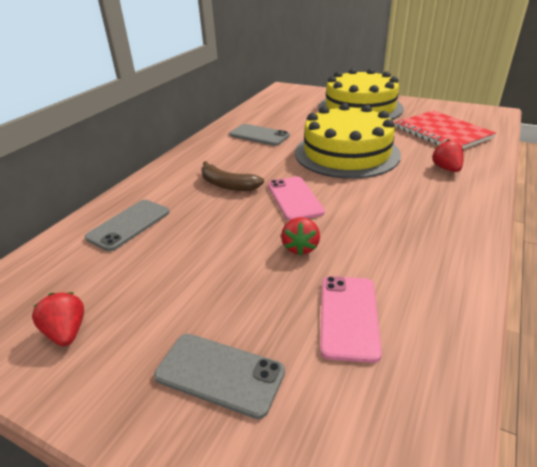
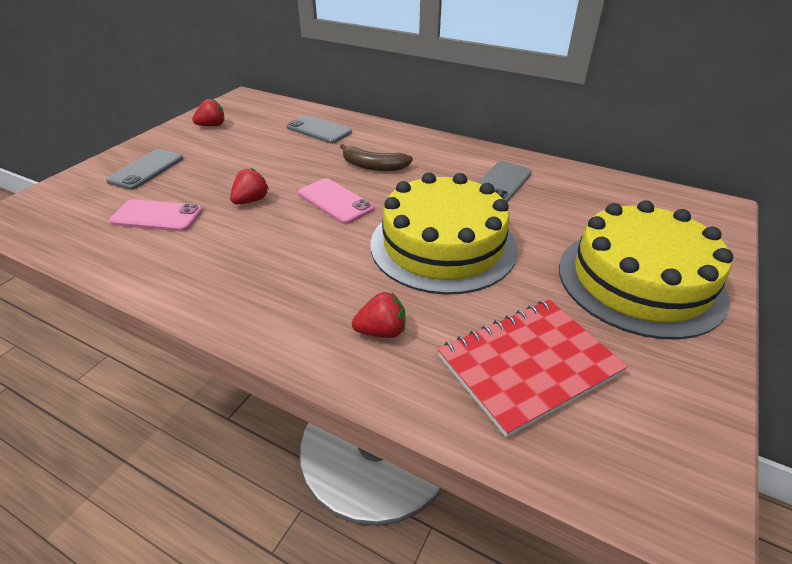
camera: 90 degrees right, 5 degrees up
(227, 185) = (373, 166): brown banana -> brown banana turned 105 degrees counterclockwise
(294, 198) = (335, 201): pink phone -> pink phone turned 60 degrees clockwise
(300, 247) = (251, 200): red strawberry -> red strawberry turned 120 degrees clockwise

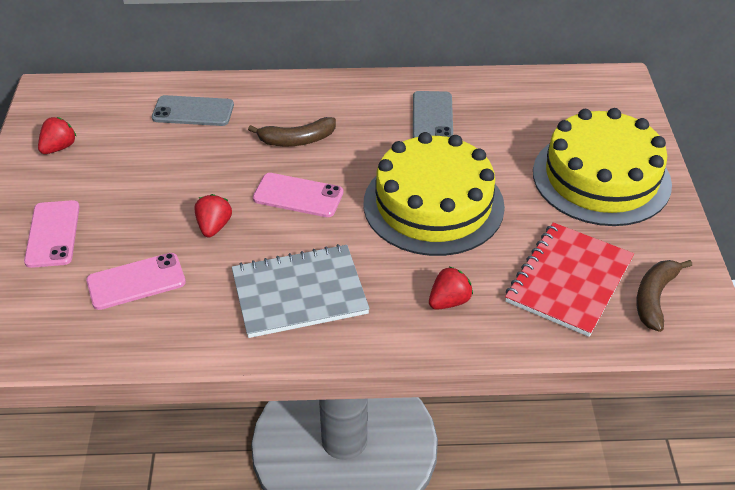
camera: 30 degrees left, 5 degrees up
(146, 169) = (52, 234): grey phone -> pink phone
(259, 270) = (299, 293): none -> grey notebook
(626, 430) = (654, 298): none -> brown banana

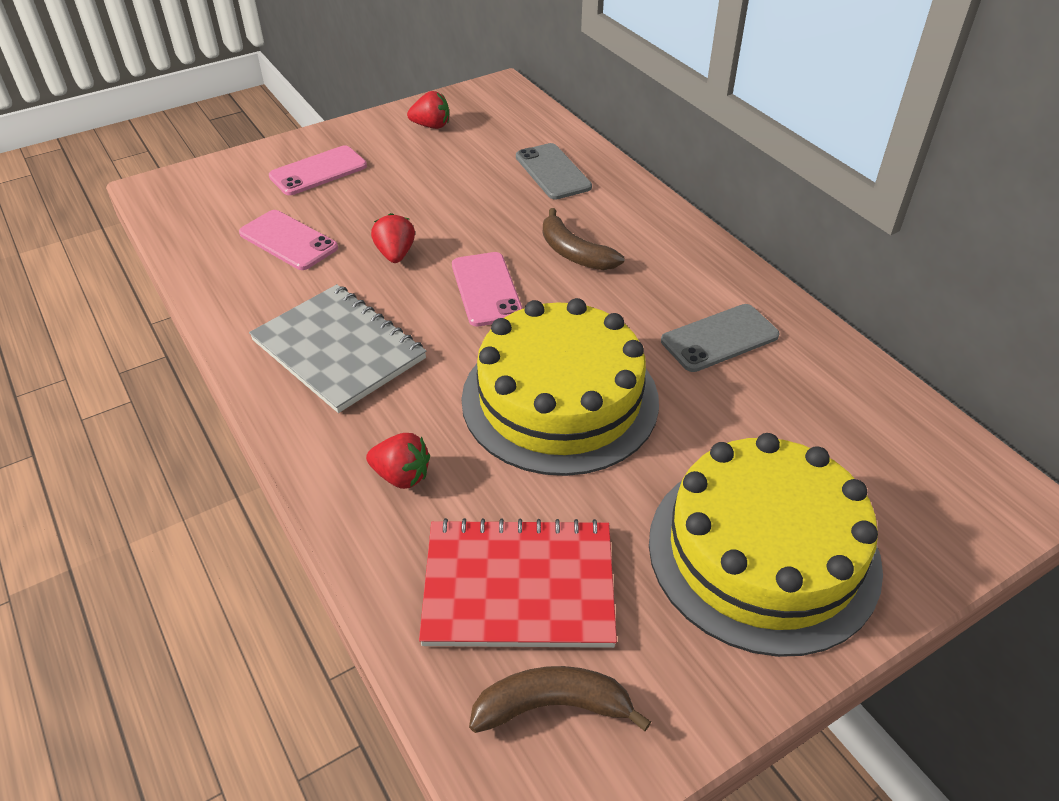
camera: 60 degrees right, 0 degrees up
(214, 227) = (395, 254): red strawberry -> red strawberry turned 75 degrees counterclockwise

